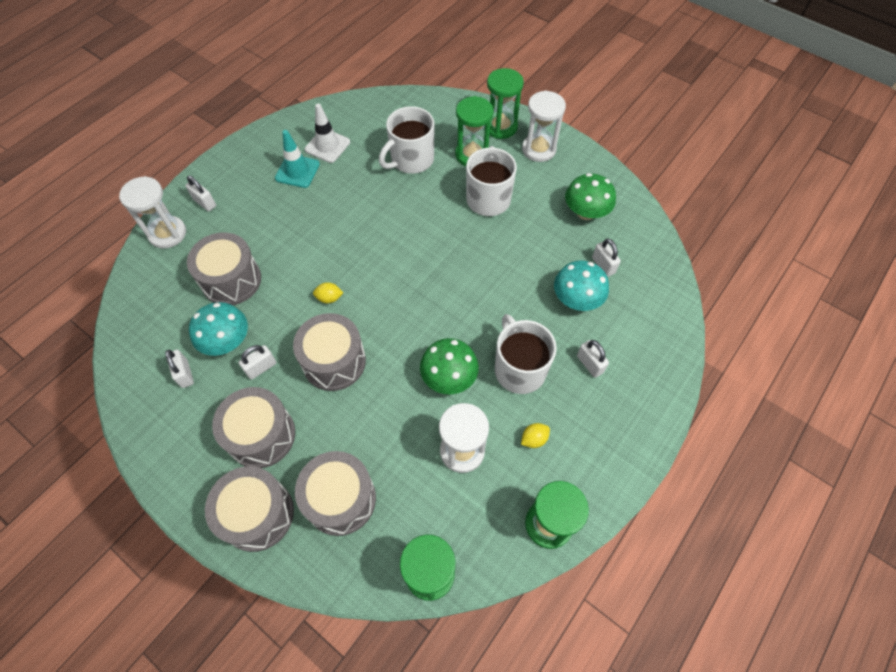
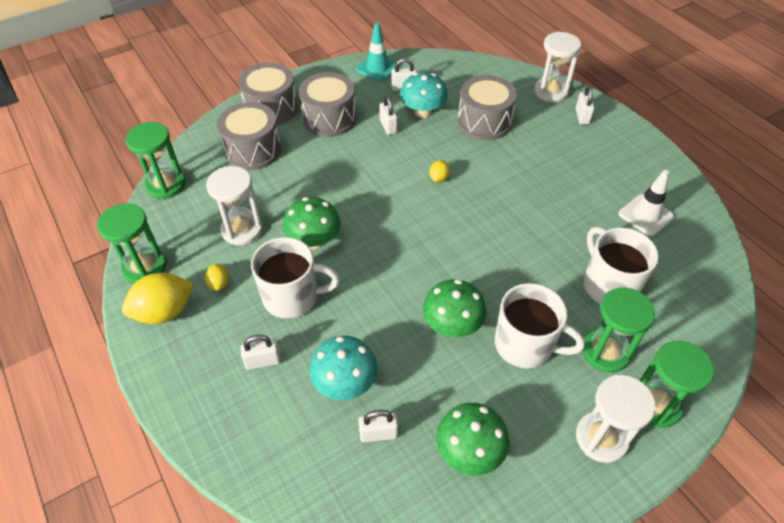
camera: 110 degrees right, 10 degrees down
(205, 203) = (582, 117): white padlock -> white padlock turned 60 degrees counterclockwise
(297, 171) = (610, 184): turquoise traffic cone -> turquoise traffic cone (377, 68)
(334, 361) = (371, 169): grey drum -> none
(492, 246) = (452, 325): none -> green mushroom
(586, 472) = (164, 312): none -> yellow lemon

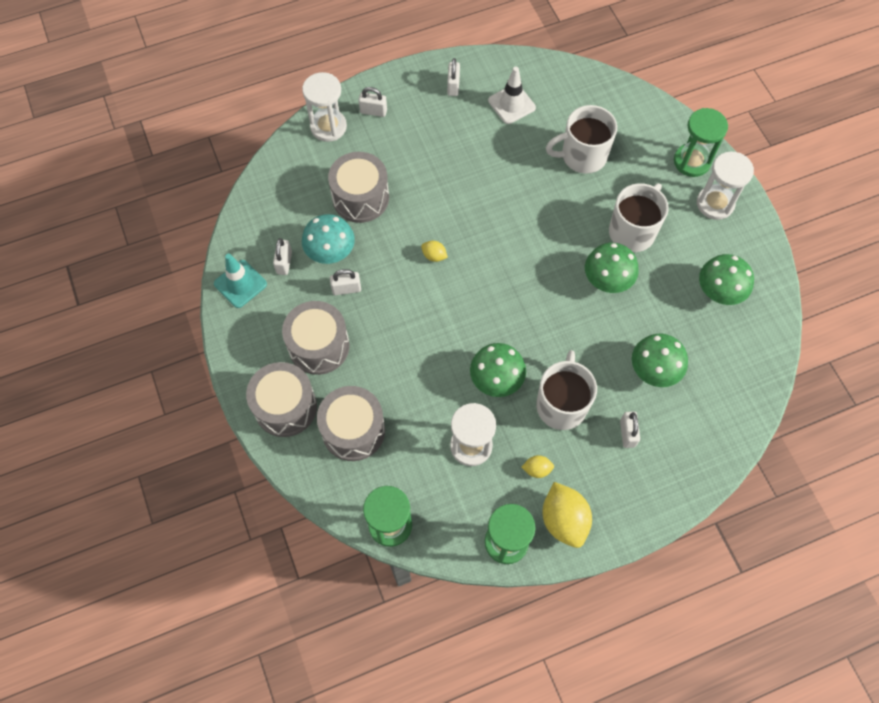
camera: 80 degrees left, 15 degrees up
(345, 382) = (654, 370): turquoise mushroom -> green mushroom
(378, 434) = (701, 351): white padlock -> white padlock (453, 86)
(605, 352) = (645, 178): green hourglass -> none

